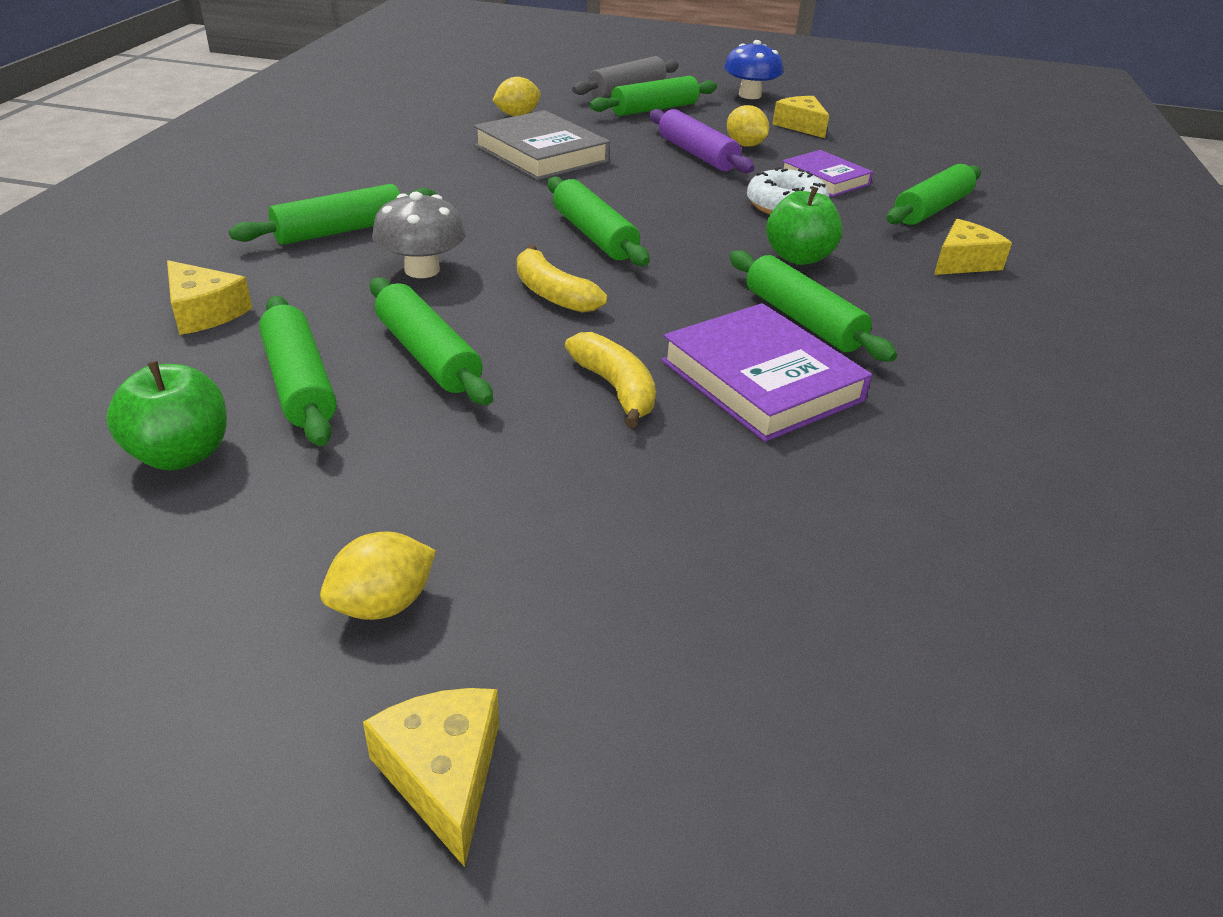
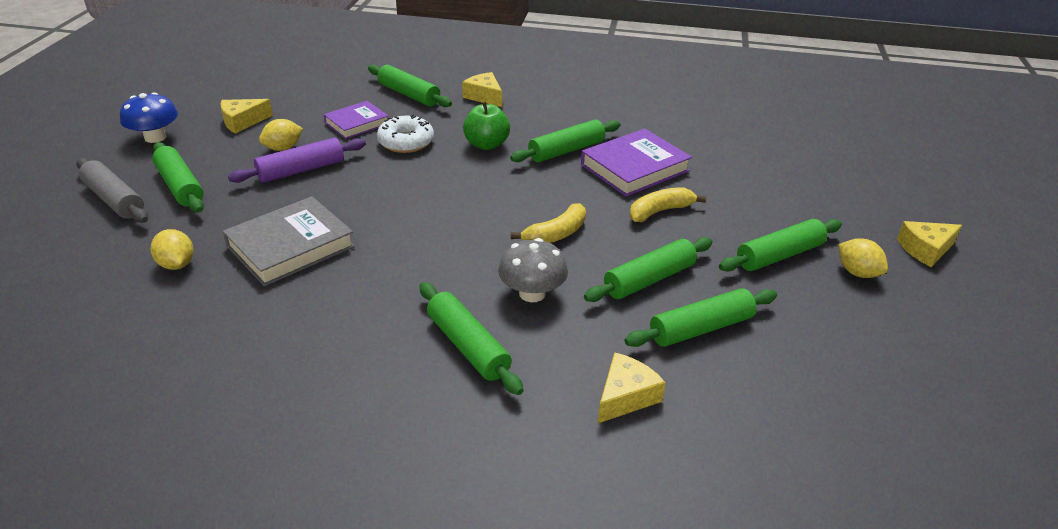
camera: 90 degrees left, 0 degrees up
(181, 454) = (792, 363): green apple -> none
(594, 235) = (462, 218): green rolling pin -> green rolling pin (779, 255)

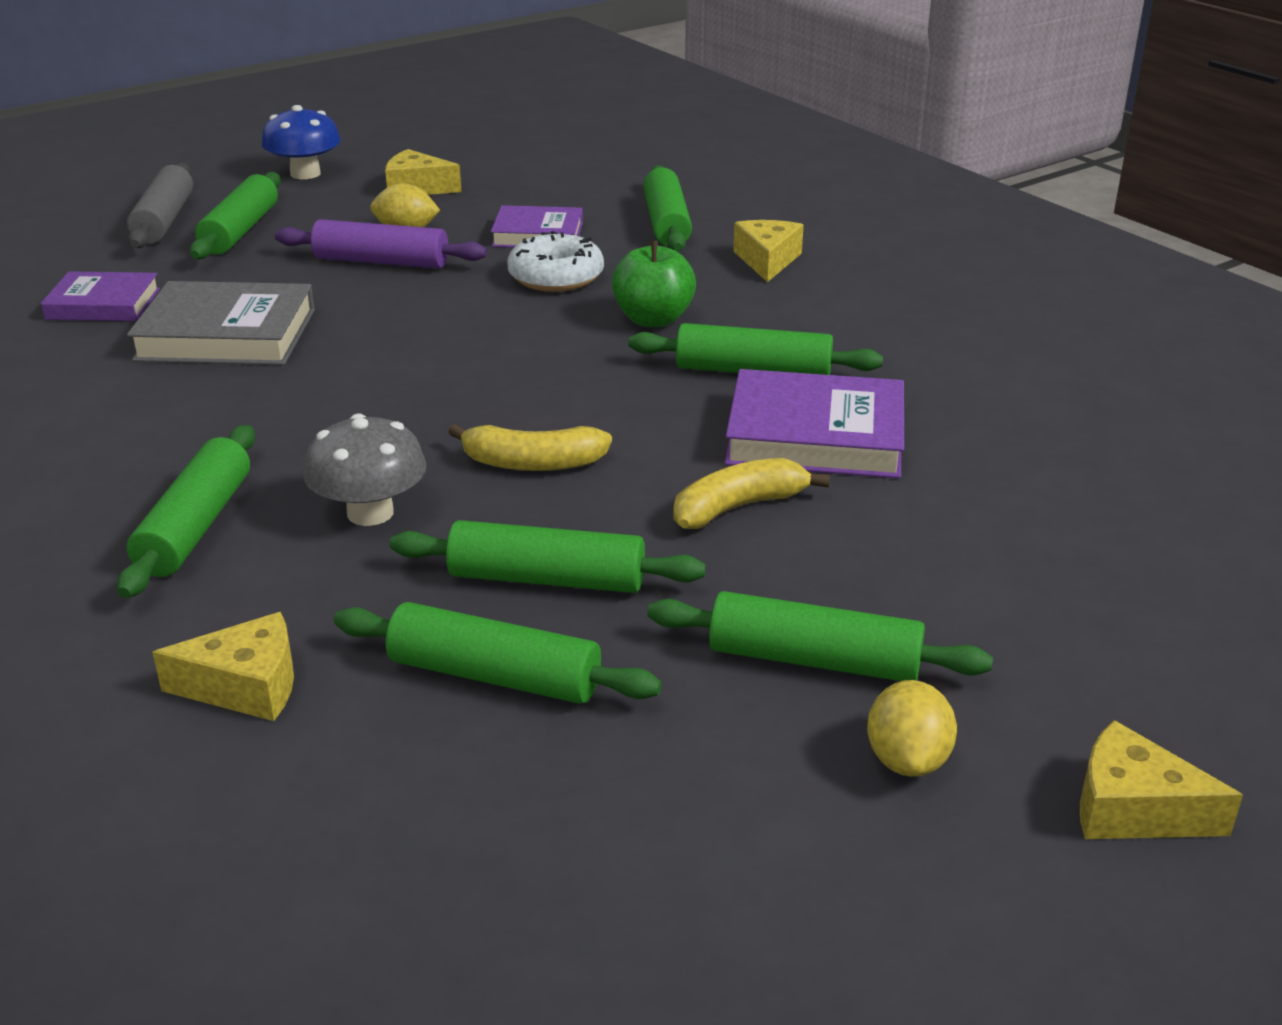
camera: 45 degrees right, 5 degrees down
(177, 264) = (103, 304): yellow lemon -> purple book
(660, 211) = (738, 507): yellow banana -> yellow banana turned 45 degrees counterclockwise

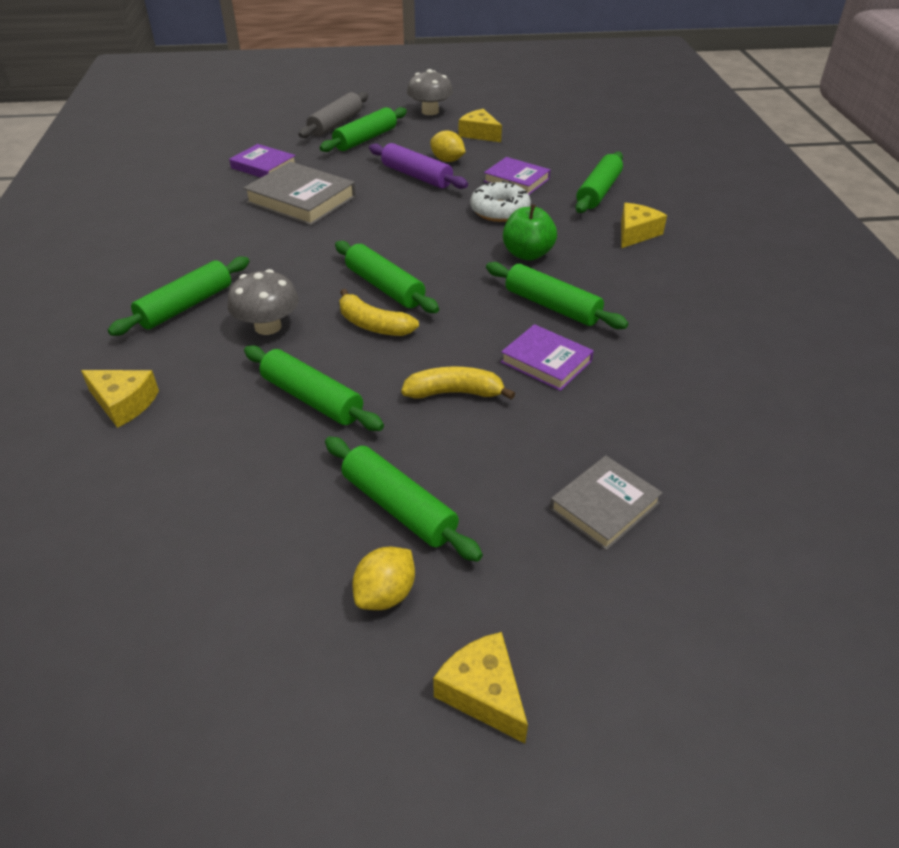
camera: 30 degrees right, 10 degrees up
(305, 174) = (430, 111): blue mushroom -> grey mushroom
(494, 676) = (233, 445): green rolling pin -> green rolling pin (385, 287)
(815, 435) = (546, 361): purple book -> purple book, size x0.64
(1053, 566) = (604, 506): none -> grey book

